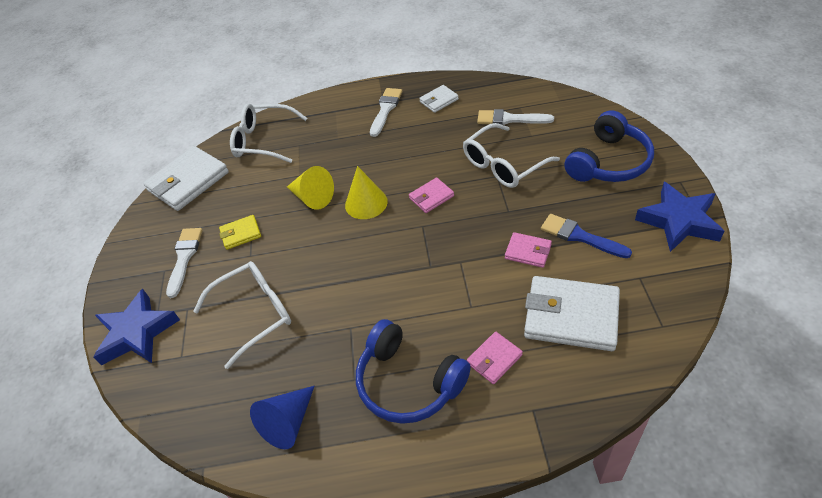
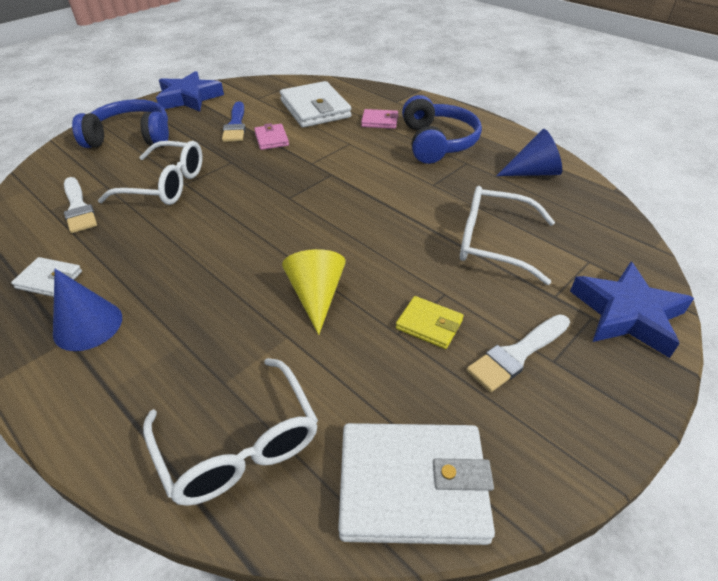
camera: 135 degrees left, 5 degrees down
(366, 203) = (289, 247): yellow cone -> none
(385, 109) = (88, 325): white brush -> blue cone
(431, 197) = (245, 208): pink wallet -> none

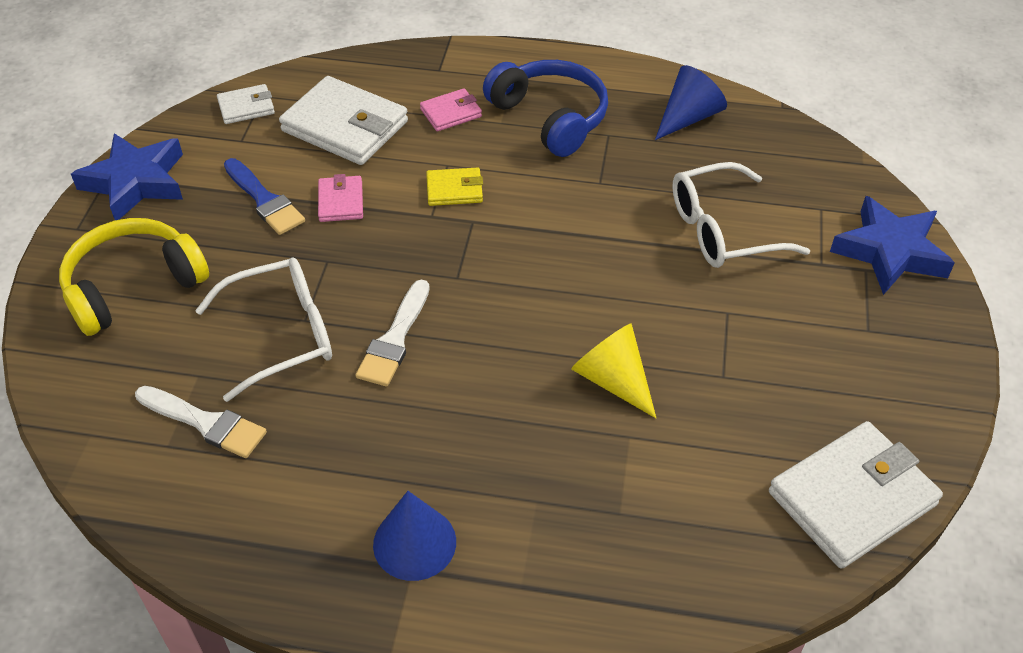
camera: 35 degrees left, 5 degrees up
(49, 279) = (299, 524): white wallet -> white wallet (246, 107)
(131, 137) = (133, 286): blue headphones -> yellow headphones
(239, 445) = (692, 554): white glasses -> none
(271, 139) = (340, 202): pink wallet -> pink wallet turned 45 degrees clockwise
(429, 324) = (742, 352): yellow wallet -> yellow wallet (454, 190)
(517, 354) = (836, 340): white brush -> white brush (395, 339)

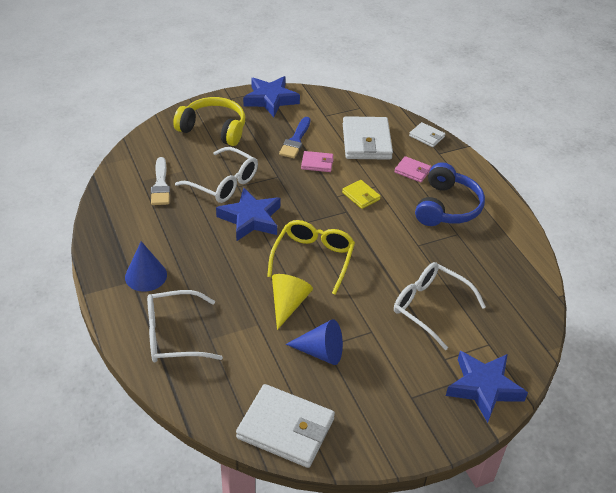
camera: 55 degrees right, 5 degrees down
(246, 107) = (347, 106): white wallet -> white wallet (427, 136)
(340, 202) = (317, 163): pink wallet -> pink wallet turned 45 degrees clockwise
(395, 339) = (250, 219): white brush -> blue star
(541, 305) = (313, 258): none -> yellow glasses
(581, 562) = (173, 335): none -> white glasses
(688, 117) = (505, 260): blue cone -> blue cone (320, 352)

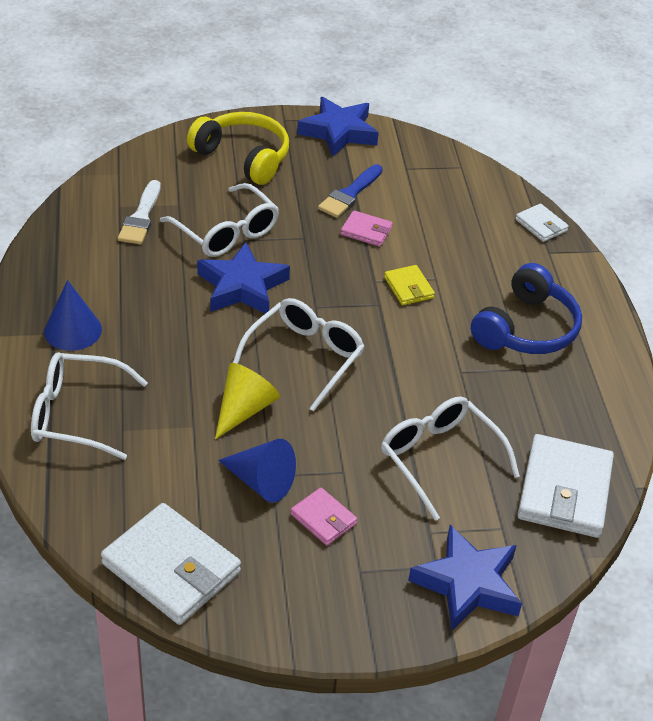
camera: 15 degrees right, 0 degrees up
(313, 258) = (305, 357): yellow glasses -> white glasses
(366, 142) = (450, 215): white wallet -> white wallet (564, 491)
(412, 171) = (498, 269): pink wallet -> pink wallet (323, 519)

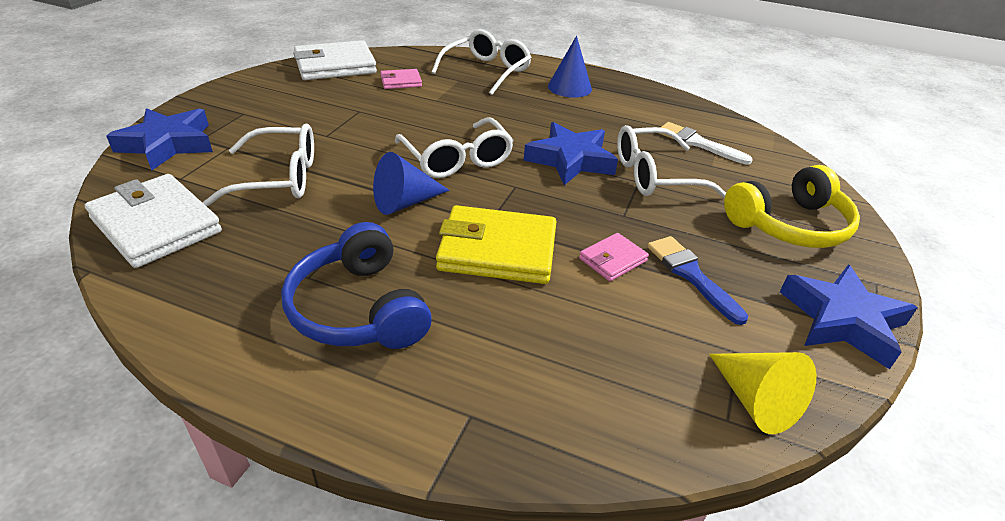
camera: 120 degrees right, 5 degrees down
(244, 409) = (429, 120): yellow cone -> yellow cone (755, 401)
(261, 482) = (358, 106): blue cone -> blue cone (405, 202)
(323, 519) = (299, 115): pink wallet -> pink wallet (401, 82)
(409, 288) = (497, 250): yellow wallet -> yellow wallet, size x1.98
(541, 225) = (535, 443): white wallet -> none

